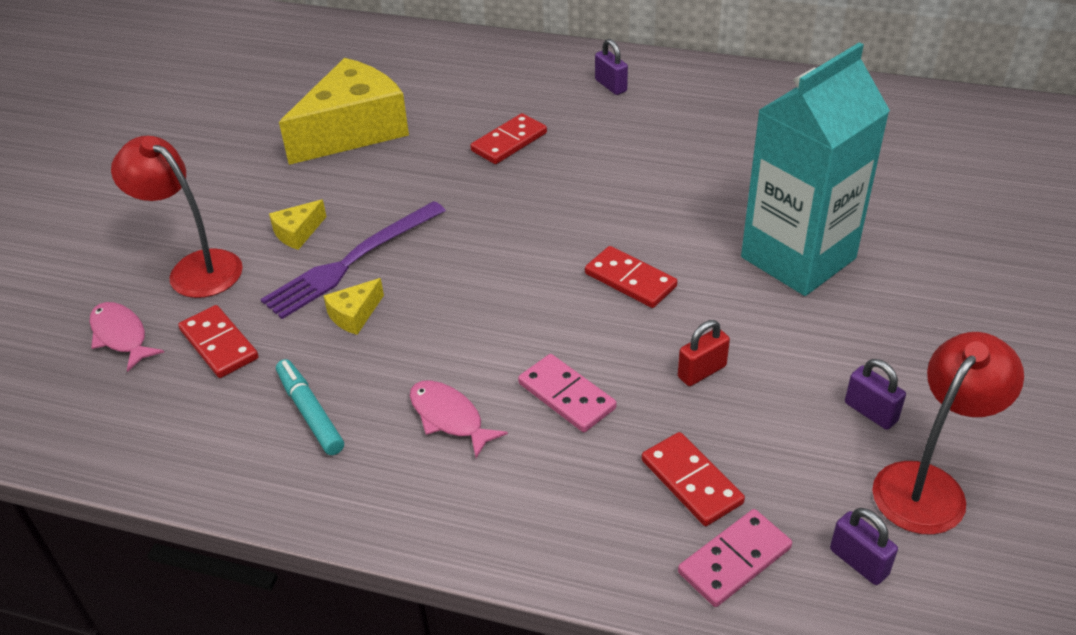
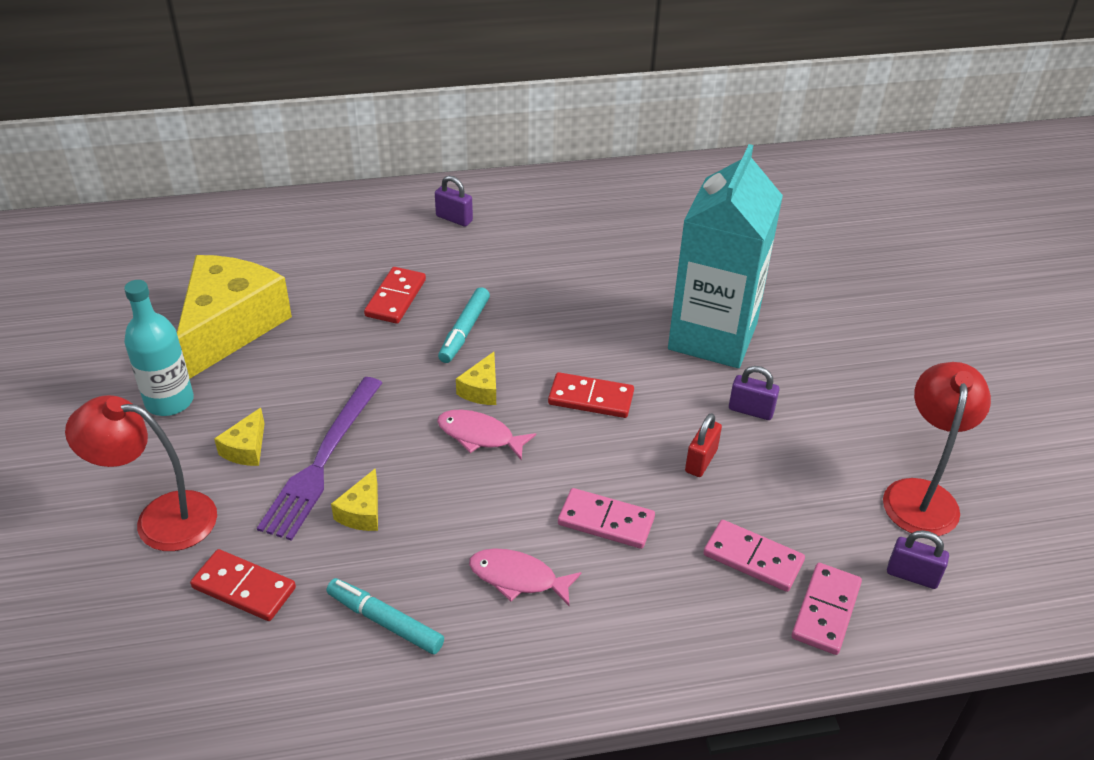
camera: 30 degrees left, 0 degrees up
(121, 336) = (129, 616): pink fish -> pink fish (480, 436)
(265, 177) = (169, 401): none -> turquoise bottle
(531, 242) = (481, 389): none -> yellow cheese
(551, 187) = (464, 331): none -> turquoise marker
(691, 481) = (753, 558): red domino -> pink domino
(870, 412) = (846, 450): purple padlock -> purple padlock (751, 410)

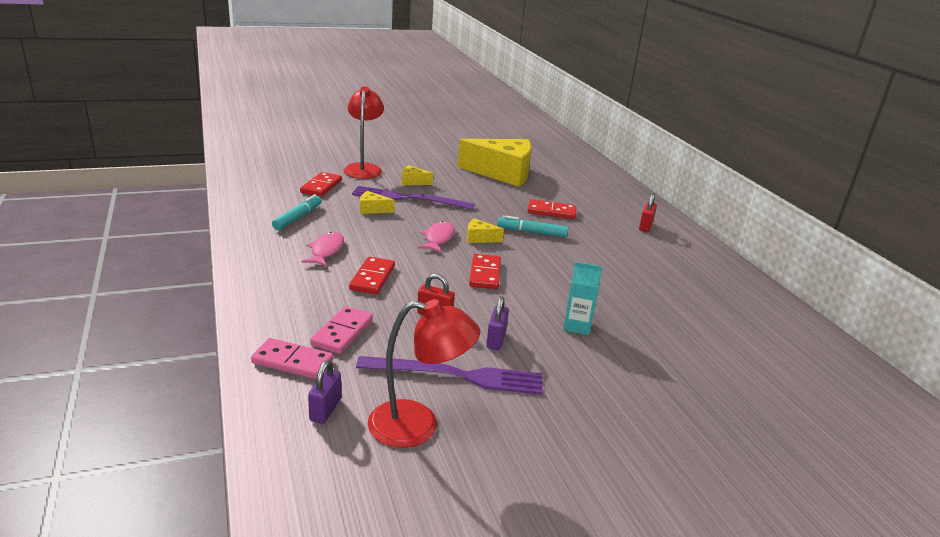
camera: 80 degrees right, 15 degrees down
(169, 401) = (441, 165): turquoise bottle -> none
(454, 218) = (645, 227): purple padlock -> red padlock
(606, 521) = (372, 278): pink domino -> red domino
(712, 336) = (577, 326): turquoise carton -> turquoise carton, size x0.42
(827, 453) = (457, 375): none -> purple fork

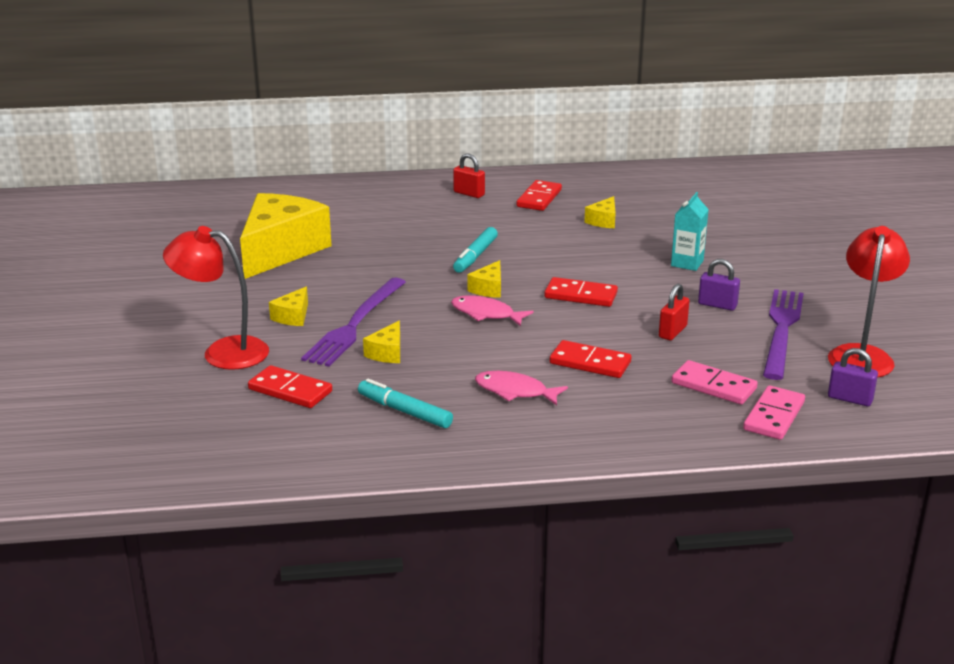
camera: 75 degrees left, 0 degrees up
(551, 211) = (418, 237): red domino -> red domino (539, 198)
(639, 284) = (603, 221): none -> yellow cheese

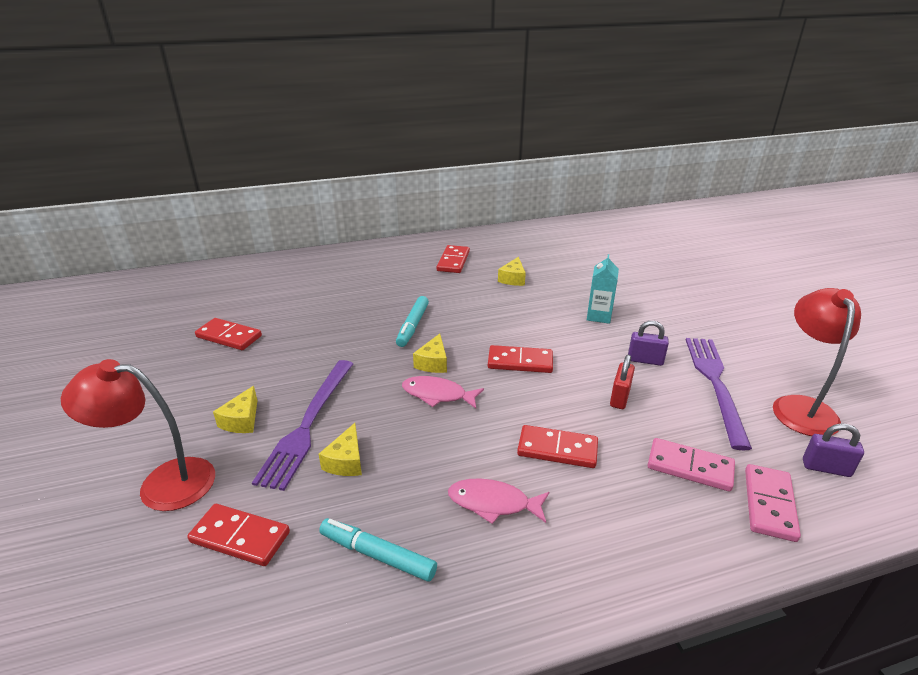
camera: 10 degrees left, 5 degrees up
(281, 250) = (229, 336): yellow cheese -> red domino
(469, 194) = (394, 261): red padlock -> none

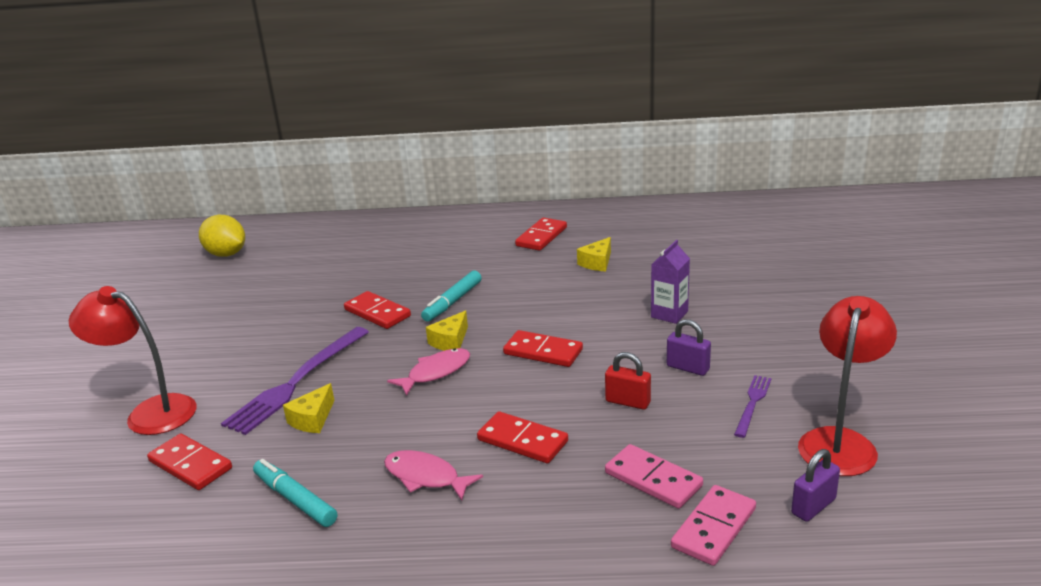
camera: 20 degrees right, 5 degrees down
(166, 303) = (226, 254): none -> yellow lemon
(229, 336) = (268, 292): red domino -> red domino (377, 313)
(242, 420) = (240, 370): yellow cheese -> none
(438, 395) = (435, 372): pink fish -> pink fish turned 105 degrees clockwise
(599, 316) = (669, 314): turquoise carton -> purple carton
(620, 398) = (628, 402): red padlock -> red padlock turned 75 degrees clockwise
(715, 384) = (752, 403): purple fork -> purple fork, size x0.51
(826, 468) = (813, 506): purple padlock -> purple padlock turned 75 degrees counterclockwise

